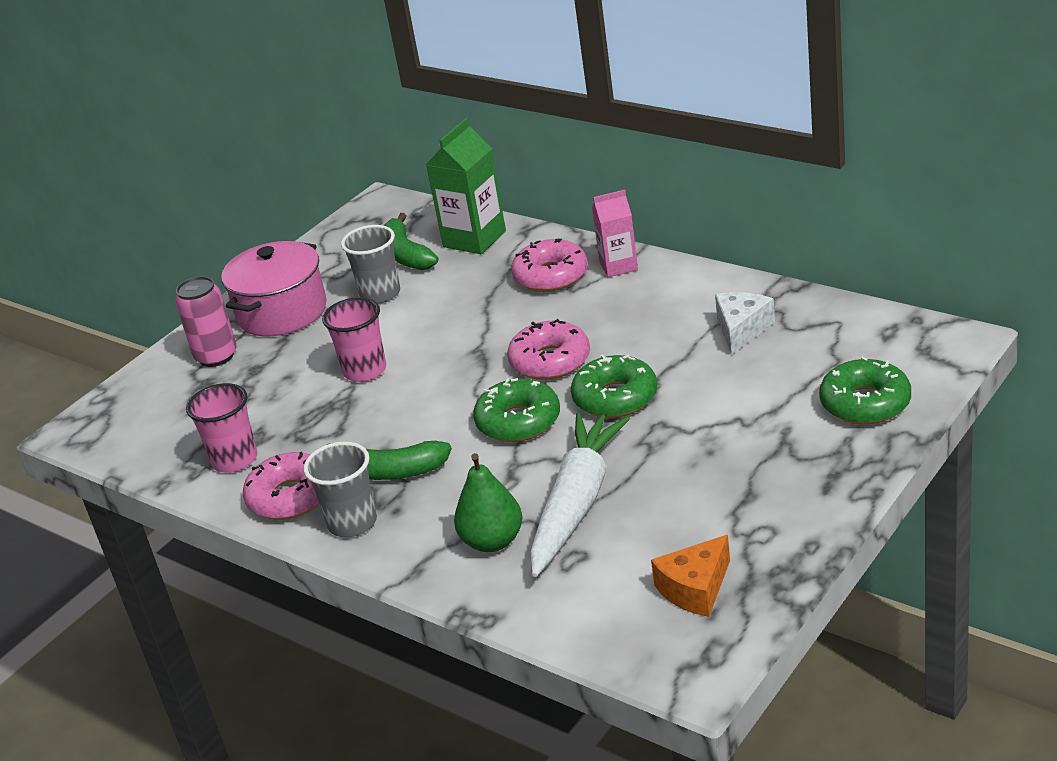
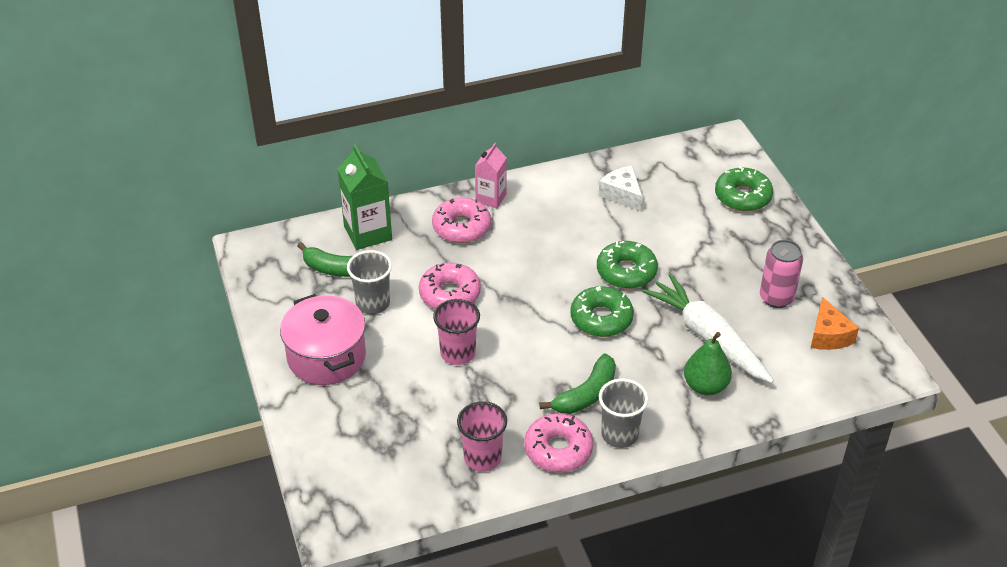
camera: 60 degrees left, 10 degrees up
(216, 356) = (338, 413): pink can -> pink can (776, 298)
(550, 361) = (555, 275): pink donut -> pink donut (450, 294)

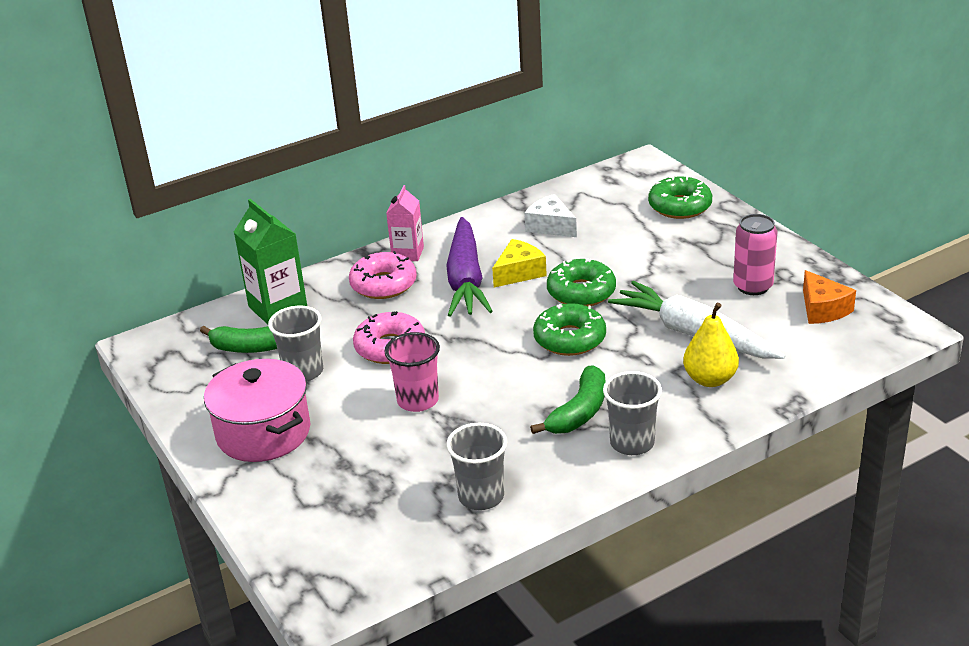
camera: 10 degrees left, 10 degrees down
(482, 458) = (481, 496): pink cup -> grey cup
(532, 237) = (466, 279): none -> purple carrot
(558, 449) = (567, 471): pink donut -> none
(580, 239) = (519, 272): none -> yellow cheese
(705, 386) = (710, 379): green pear -> yellow pear

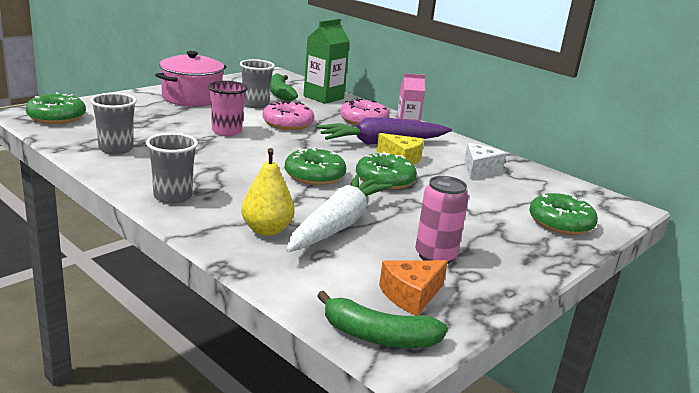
camera: 70 degrees right, 10 degrees down
(344, 567) = (56, 117): none -> green donut
(579, 412) = (215, 178): green banana -> green banana (378, 336)

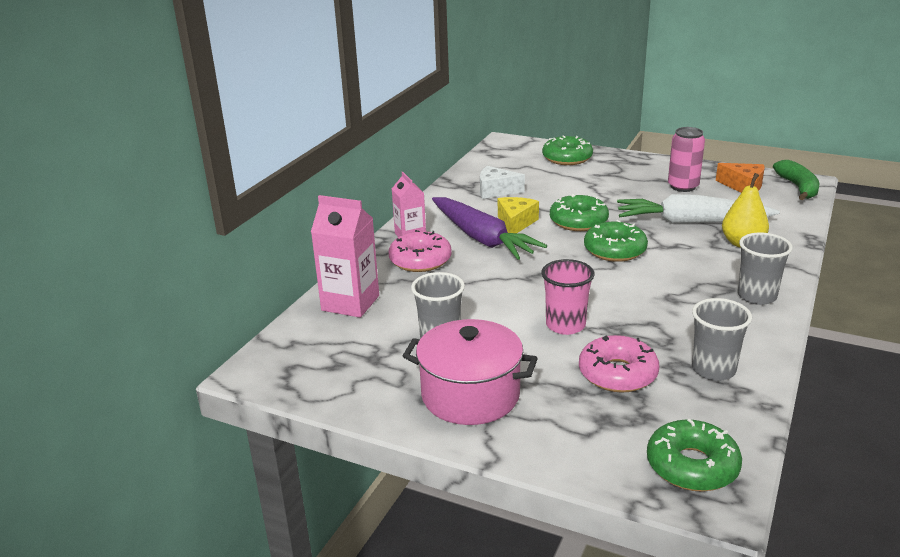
camera: 105 degrees left, 5 degrees up
(280, 94) = (370, 336): green banana -> none
(288, 123) = (488, 298): pink donut -> pink donut (617, 374)
(323, 97) = (350, 303): green carton -> pink carton

